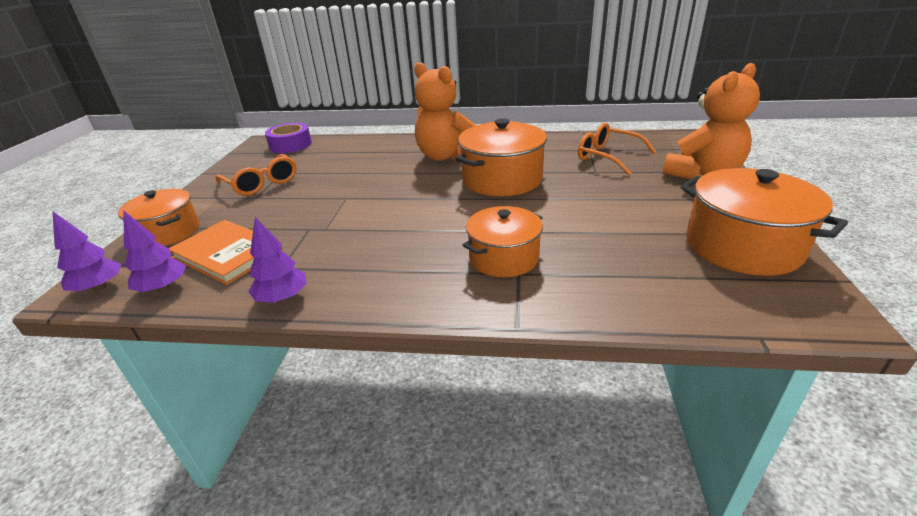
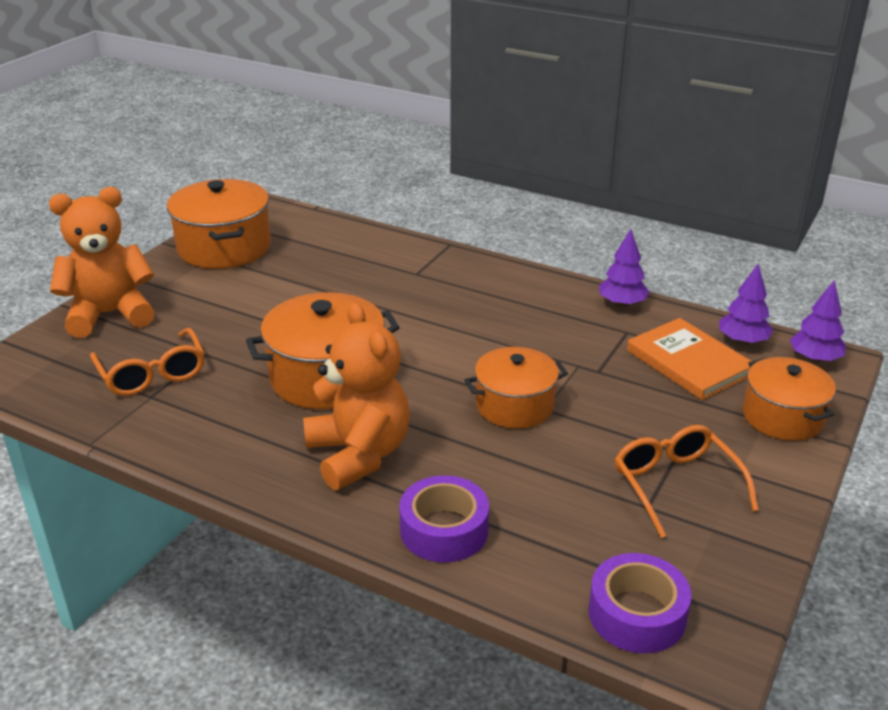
camera: 160 degrees left, 0 degrees up
(383, 146) = (444, 530): none -> purple tape
(504, 258) = (416, 287): orange pot -> orange pot (515, 405)

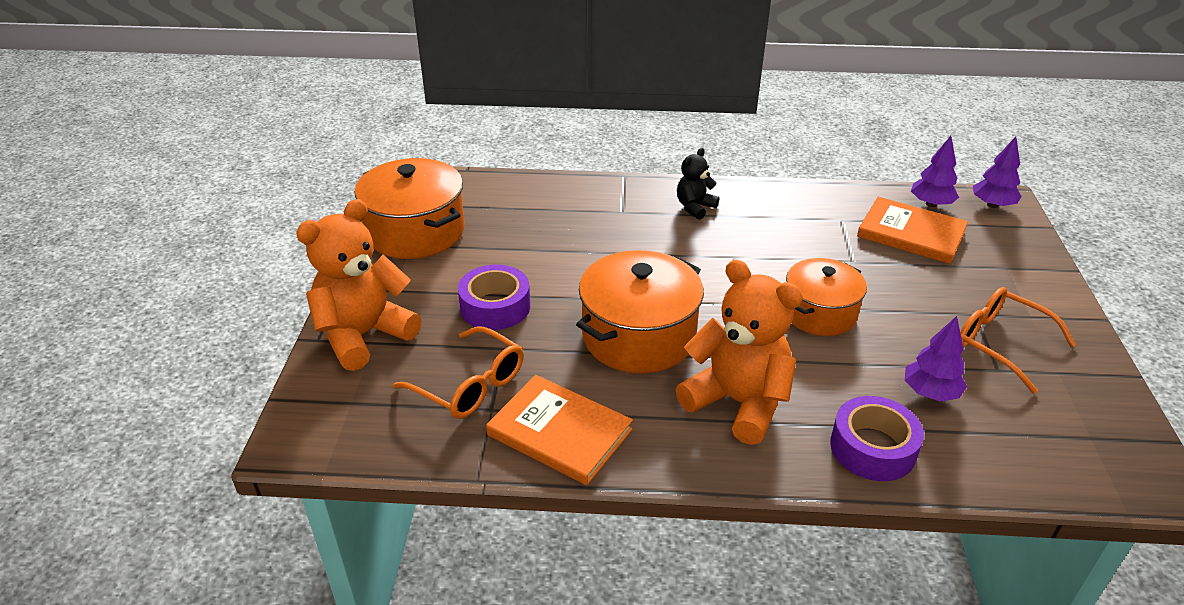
camera: 25 degrees left, 5 degrees up
(186, 430) = (559, 432): none -> orange book
(489, 286) = (695, 207): none -> black teddy bear
(622, 304) = (814, 195): purple tree -> purple tree (930, 392)
(637, 614) = (1077, 466): purple tape -> purple tape (495, 307)
(782, 417) = (1016, 260): orange pot -> none

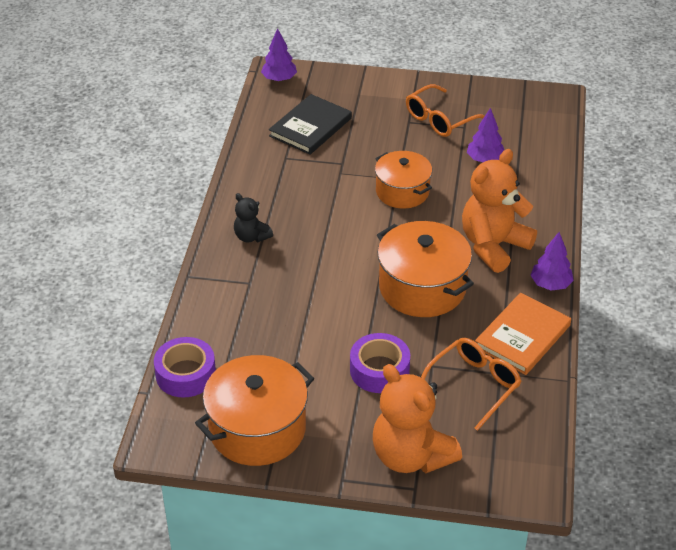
camera: 85 degrees left, 5 degrees up
(872, 448) = (533, 194): purple tape -> purple tape (186, 374)
(911, 234) = (310, 127): orange book -> black book
(931, 204) = (272, 108): purple tree -> purple tree (550, 284)

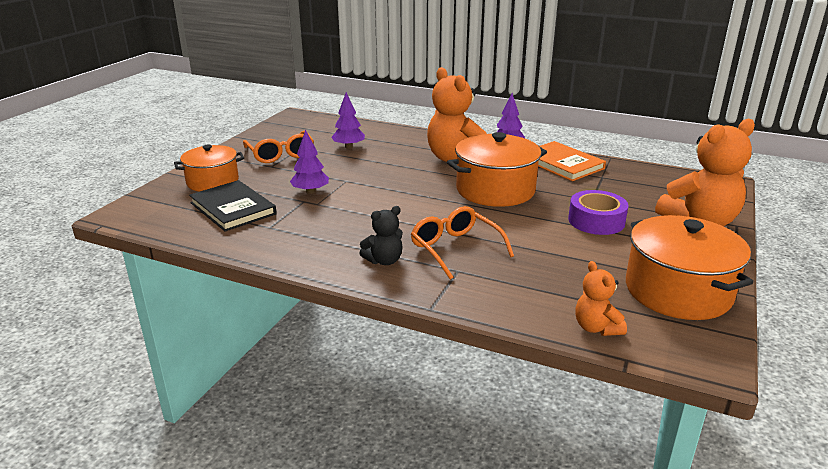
camera: 75 degrees left, 15 degrees down
(186, 374) = (596, 328): purple tape -> orange teddy bear
(279, 79) = (134, 214): purple tree -> purple tree (310, 191)
(402, 191) = (365, 181): orange pot -> orange pot (212, 181)
(474, 385) = (615, 187): orange glasses -> orange glasses (455, 249)

